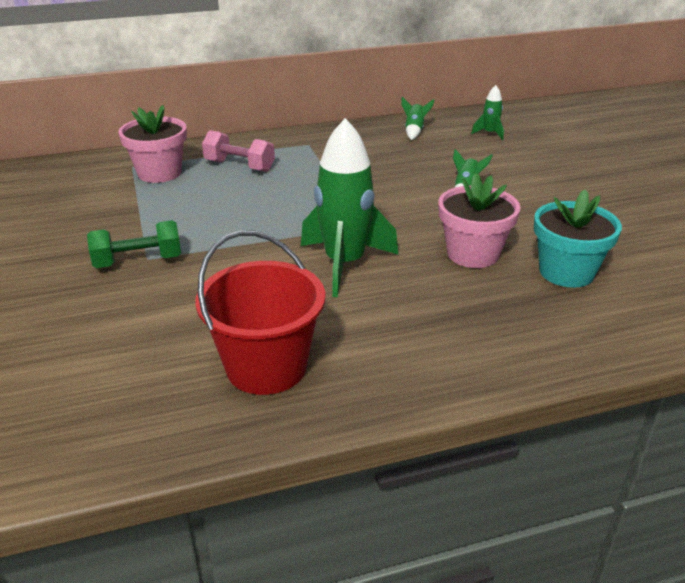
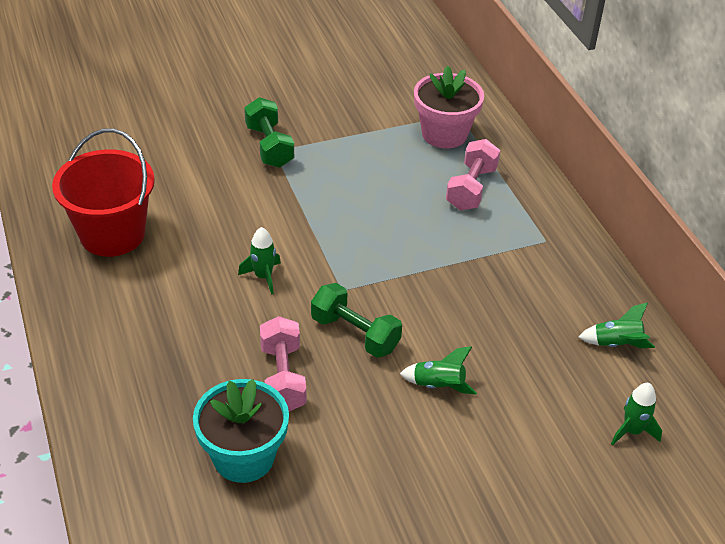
camera: 85 degrees right, 10 degrees up
(345, 264) = (263, 277): green rocket -> green rocket, size x0.45
(416, 220) = (355, 334): none -> green dumbbell
(473, 254) = (282, 378): pink flower pot -> pink dumbbell

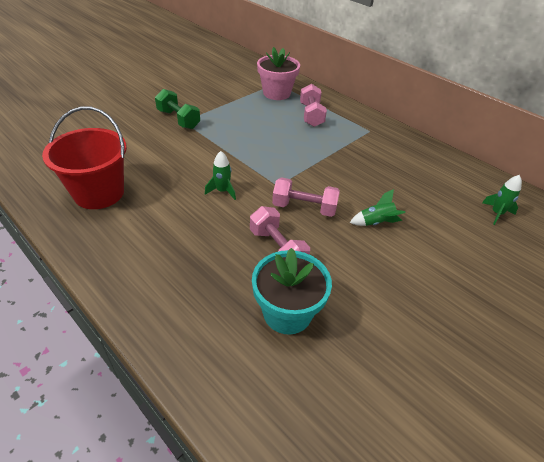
camera: 25 degrees left, 0 degrees up
(355, 334) = (304, 208): green dumbbell -> pink dumbbell
(616, 344) = (448, 171): green rocket -> none

